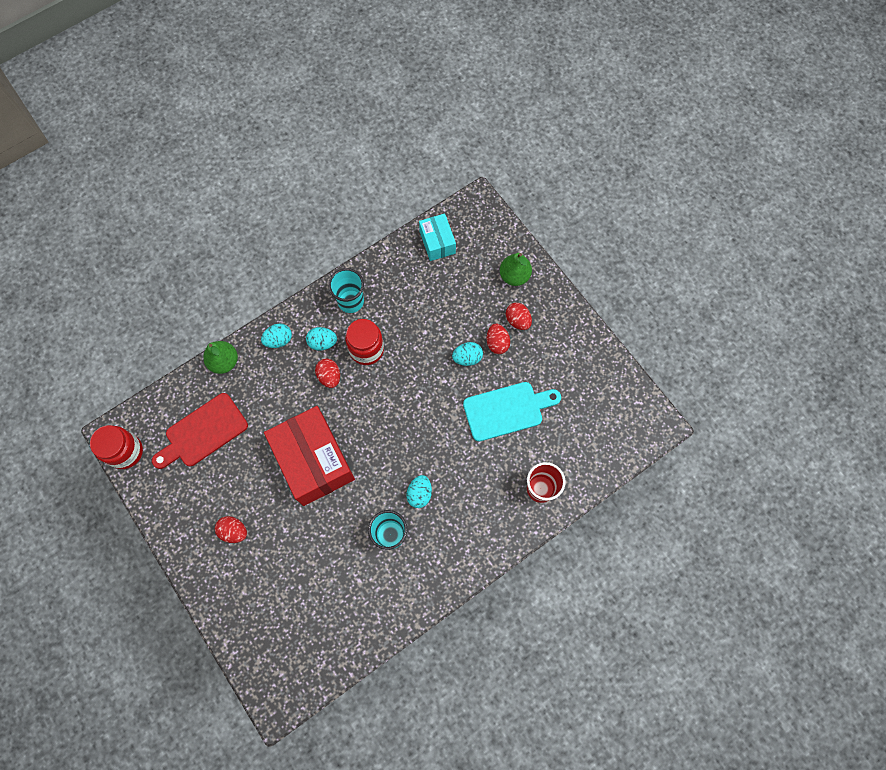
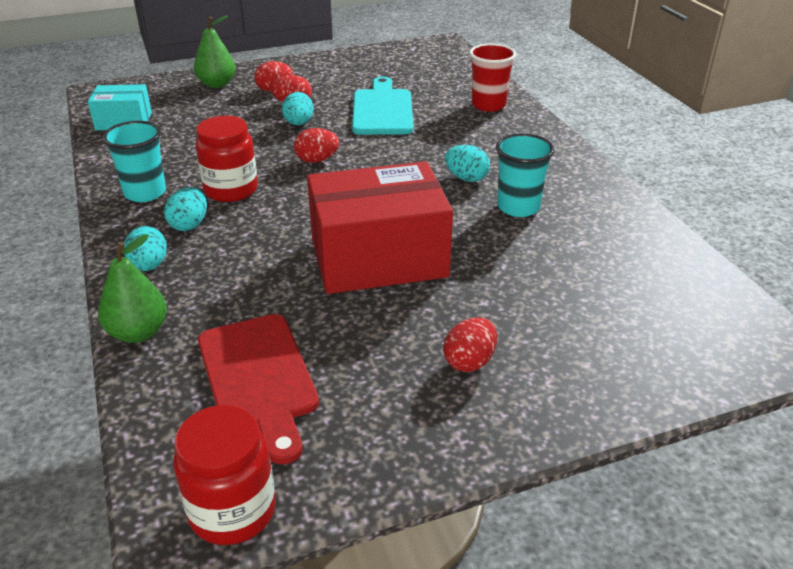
camera: 75 degrees left, 35 degrees down
(329, 376) = (249, 226): red egg -> red egg (317, 160)

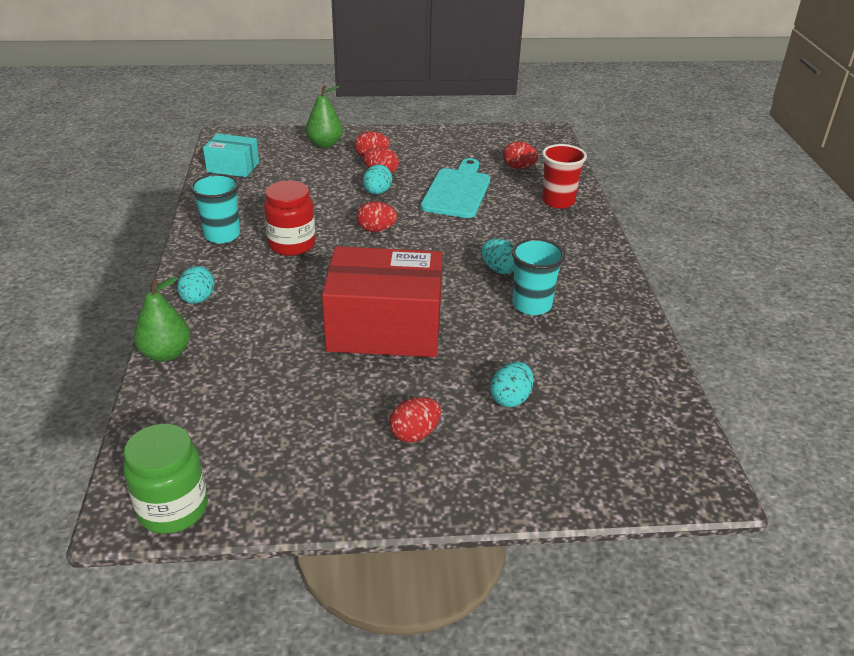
camera: 15 degrees right, 0 degrees up
(189, 225) = (244, 270): turquoise egg -> turquoise egg (510, 398)
(232, 511) = (173, 509): red jar -> green jar
(258, 378) = (239, 410): red cutting board -> none
(432, 79) = (518, 167): none -> red egg

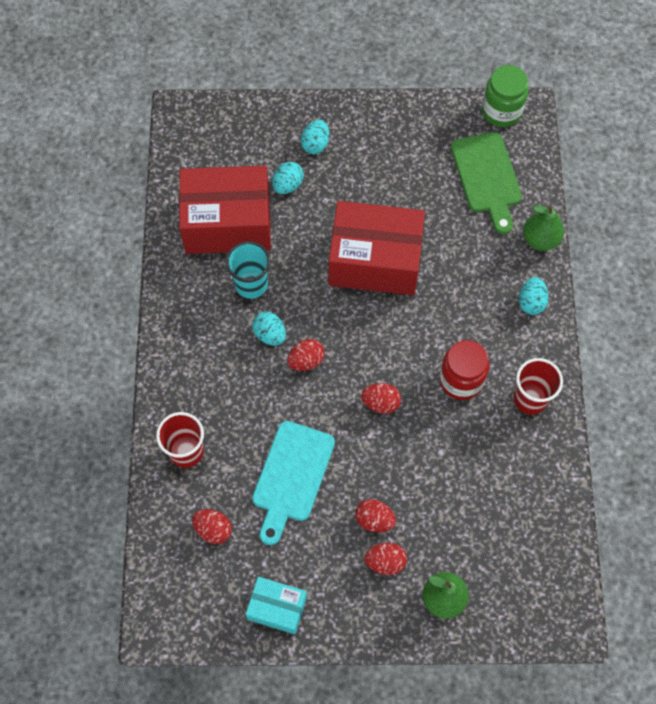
camera: 175 degrees left, 30 degrees up
(221, 417) = (487, 177): none -> green cutting board
(222, 235) = (530, 399): turquoise cup -> red cup
(233, 167) = (545, 539): turquoise box -> turquoise box (277, 608)
(377, 192) = (379, 476): turquoise egg -> turquoise egg (315, 144)
(414, 434) = (357, 158): red egg -> red egg (306, 361)
(579, 357) = (227, 223): none -> red box

